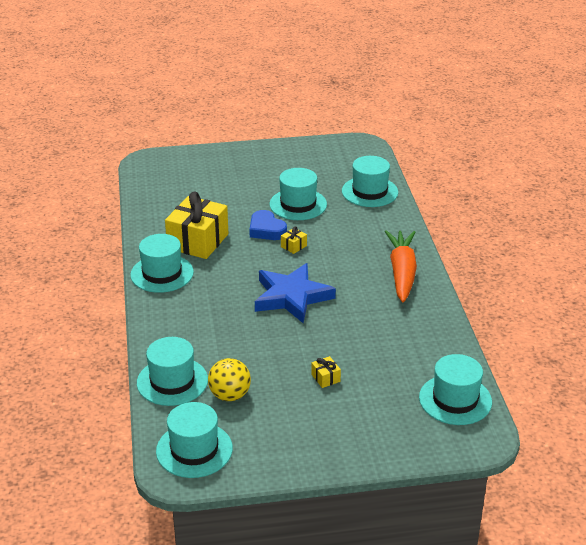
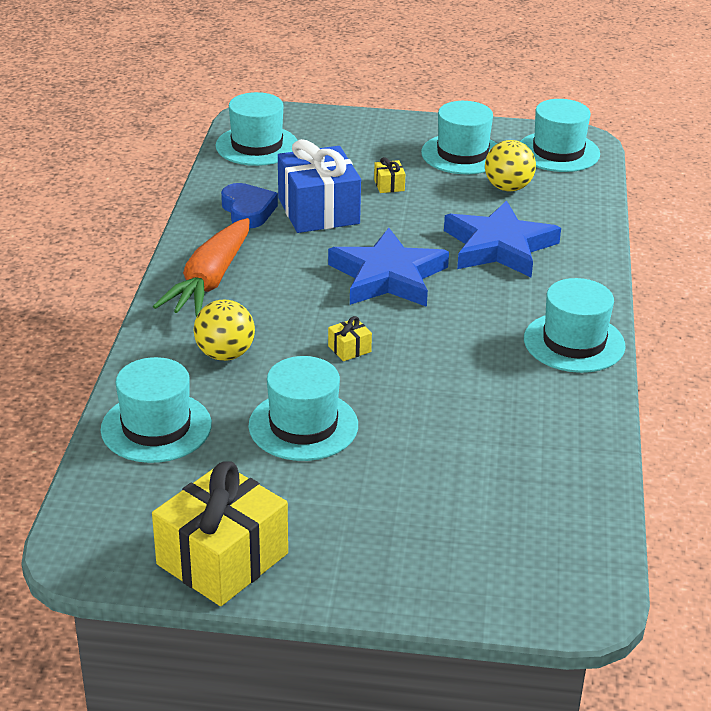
camera: 165 degrees left, 0 degrees up
(172, 381) = (574, 211): turquoise hat -> turquoise hat (462, 154)
(198, 241) = (506, 386): yellow gift -> yellow gift (222, 559)
(223, 335) = (499, 246): none -> blue star
(266, 230) = (382, 386): blue heart -> blue heart (248, 211)
(361, 231) = (225, 354): none -> yellow ball
(366, 341) = (318, 211): none -> blue gift

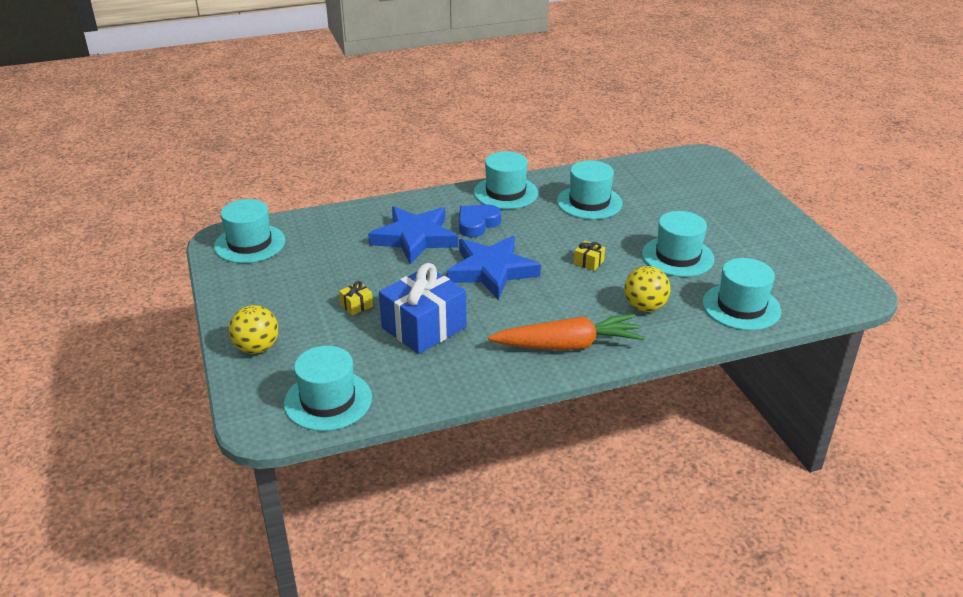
camera: 115 degrees left, 0 degrees up
(222, 559) = (804, 248): yellow gift -> none
(248, 211) = (451, 363): blue heart -> blue heart (477, 224)
(462, 154) = (279, 284): turquoise hat -> turquoise hat (589, 202)
(508, 188) = (324, 252): yellow ball -> yellow ball (257, 348)

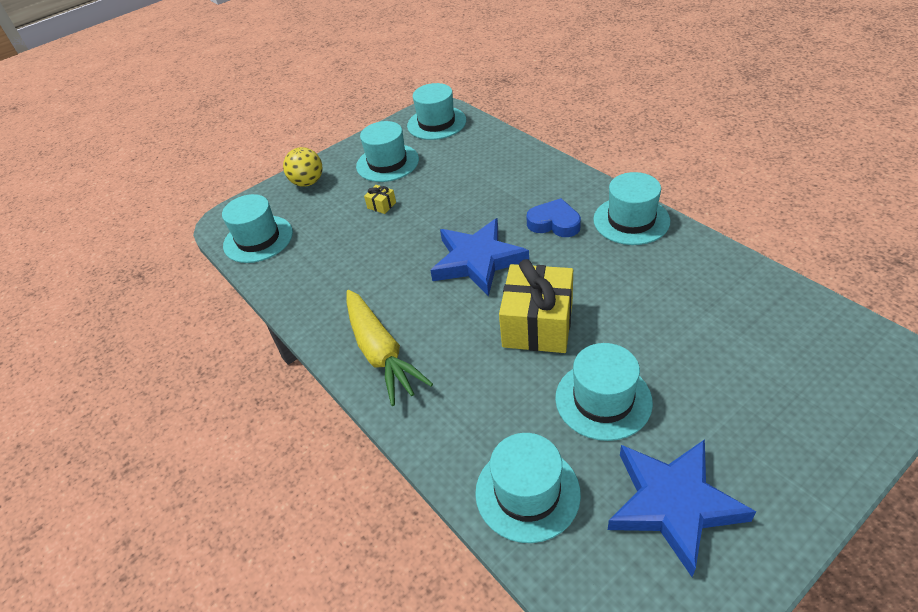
camera: 75 degrees right, 10 degrees up
(415, 238) = (501, 196): blue star -> blue star (673, 504)
(424, 327) = (368, 252): blue gift -> none
(568, 345) = (381, 353): orange carrot -> yellow carrot
(588, 262) = (537, 324): yellow gift -> yellow gift, size x2.48
(589, 202) = (666, 287): turquoise hat -> turquoise hat (387, 163)
(644, 307) = (477, 396): yellow ball -> none

